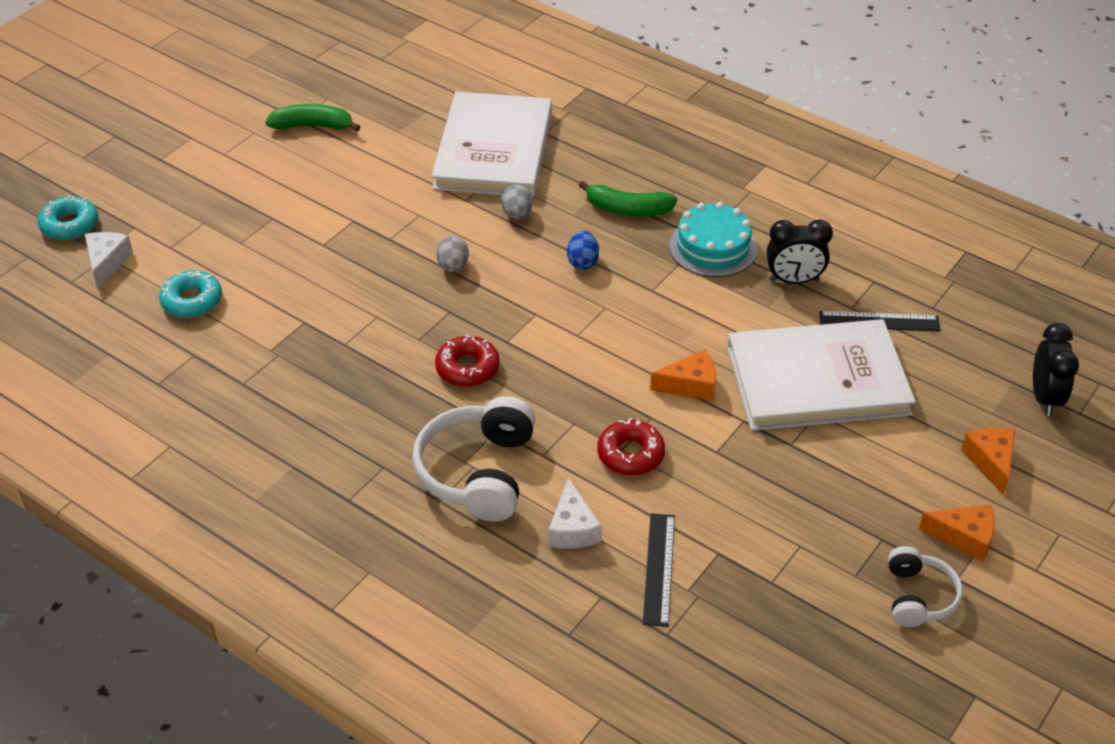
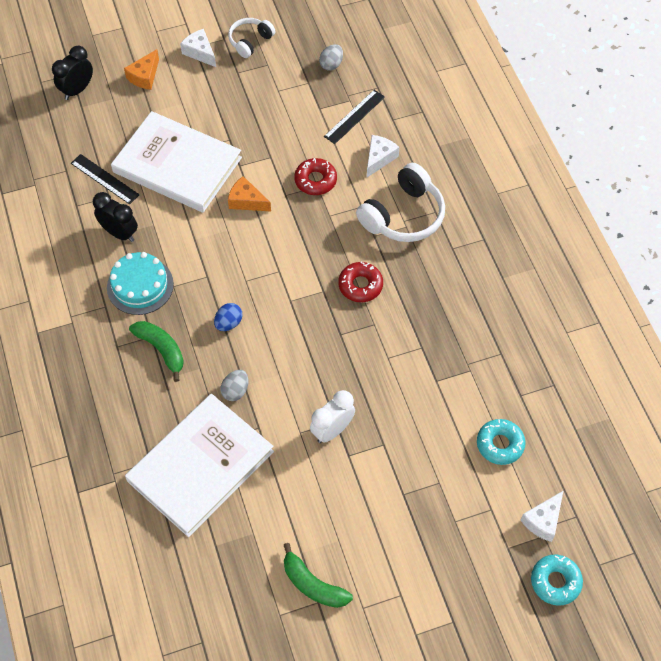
camera: 145 degrees left, 15 degrees up
(386, 230) = (332, 430): none -> white clock
(453, 266) = (311, 370): grey egg -> grey egg (331, 64)
(964, 537) = (200, 52): orange cheese -> white cheese

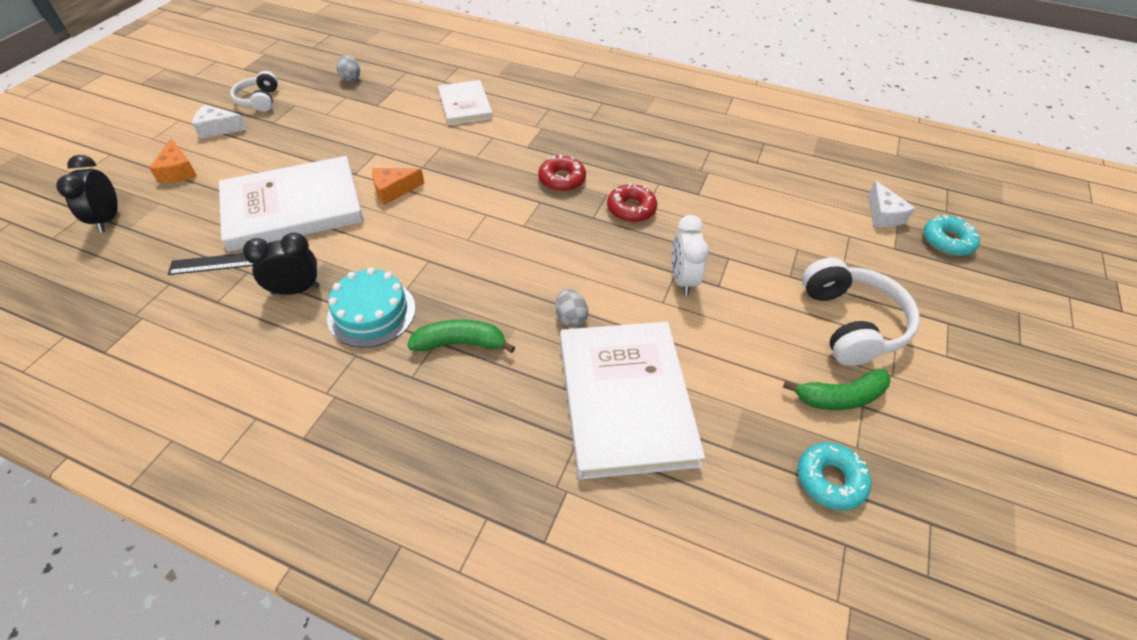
camera: 50 degrees left, 10 degrees down
(228, 323) = (495, 277): blue egg -> none
(315, 180) = (434, 144): red donut -> red donut (631, 209)
(354, 117) = (412, 94): black ruler -> none
(379, 158) = (465, 105): white cheese -> white book
(403, 215) = (530, 123): white headphones -> white headphones (850, 323)
(500, 444) = (791, 196): turquoise donut -> turquoise donut (830, 480)

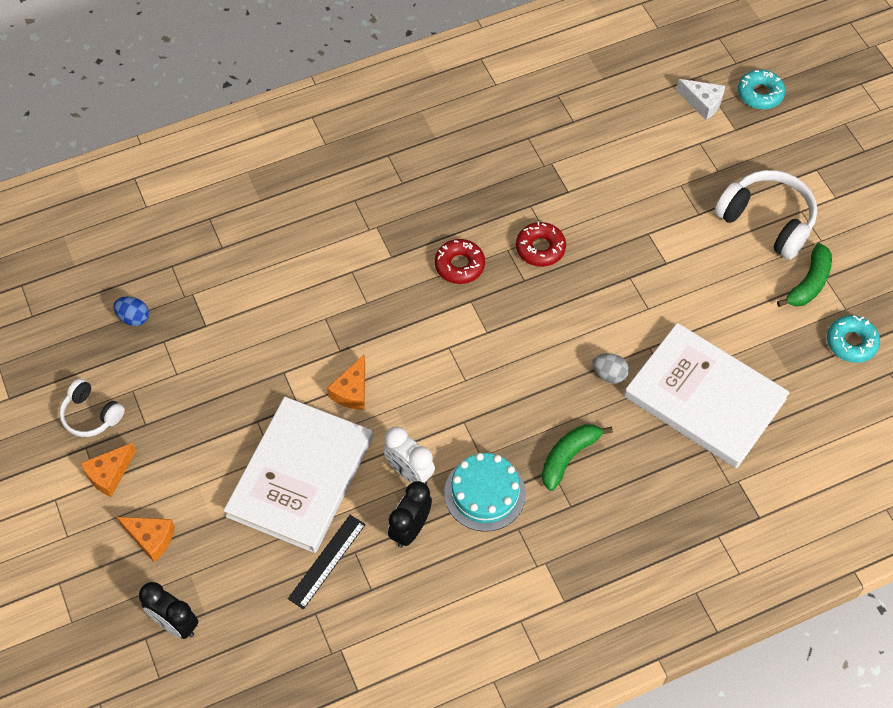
camera: 45 degrees left, 10 degrees up
(218, 129) = (109, 474): white cheese -> orange cheese
(351, 78) = (134, 318): grey egg -> blue egg
(465, 105) = (281, 258): white book -> none
(682, 280) = (640, 279): white clock -> white clock (409, 472)

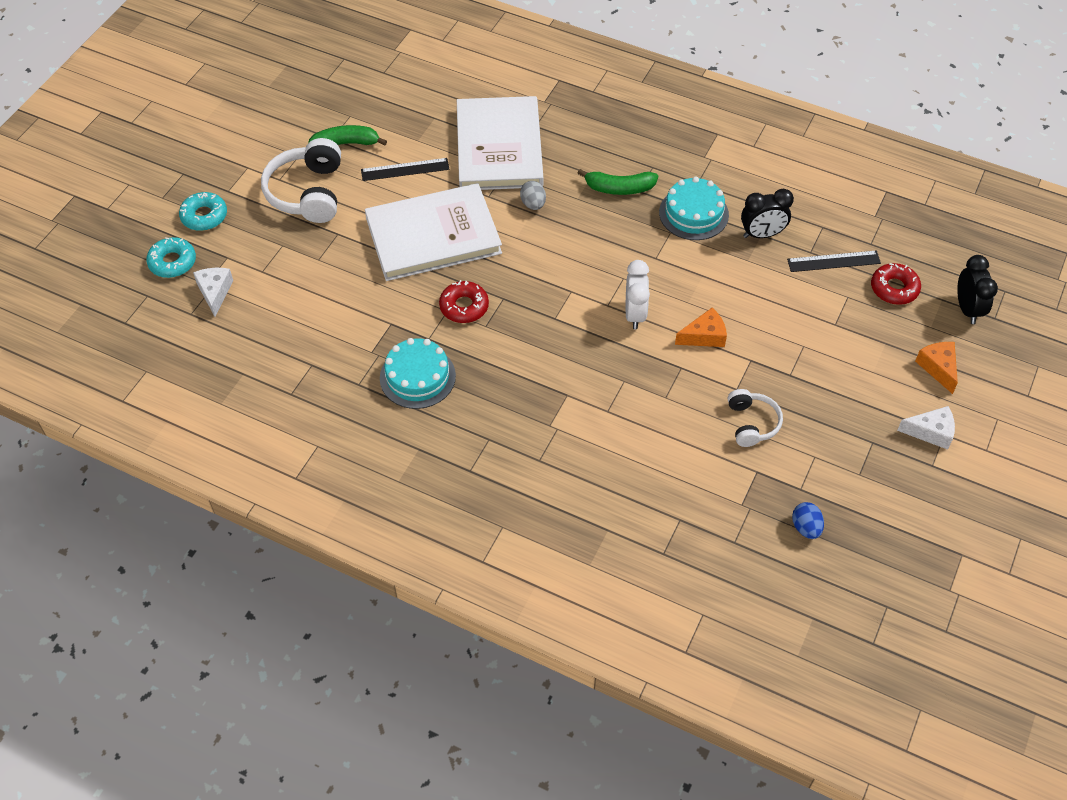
camera: 130 degrees left, 5 degrees down
(91, 415) = (907, 484): white headphones -> white headphones (751, 423)
(109, 474) = (930, 432): orange cheese -> white cheese
(300, 476) = (798, 318): white book -> white book (433, 236)
(409, 472) = (725, 261): white clock -> white clock (635, 314)
(459, 265) = (530, 345): red donut -> red donut (894, 288)
(500, 176) = (417, 377): none -> turquoise cake
(736, 307) = (405, 169): none -> black ruler
(851, 342) = (377, 100): turquoise donut -> turquoise donut (204, 216)

